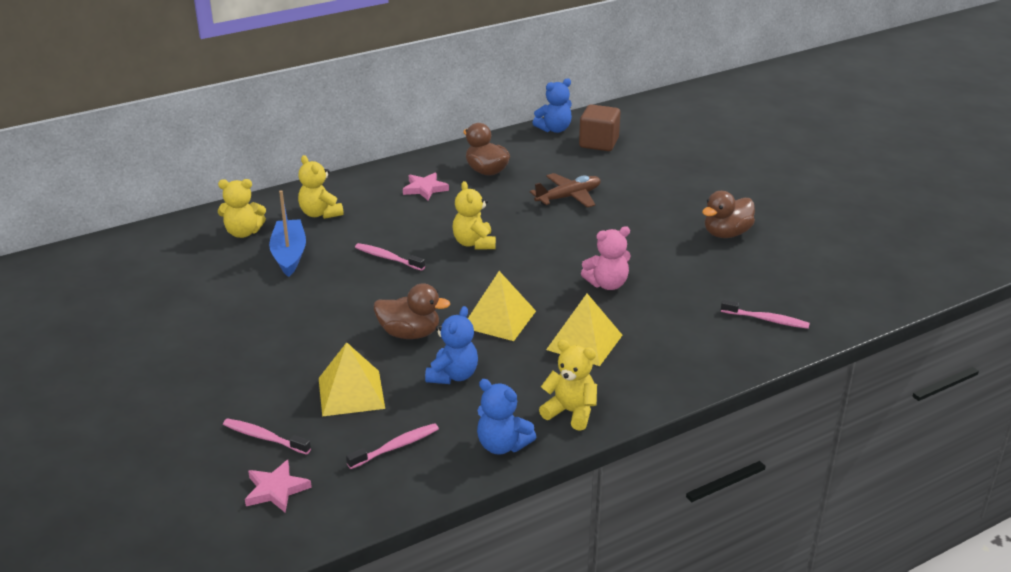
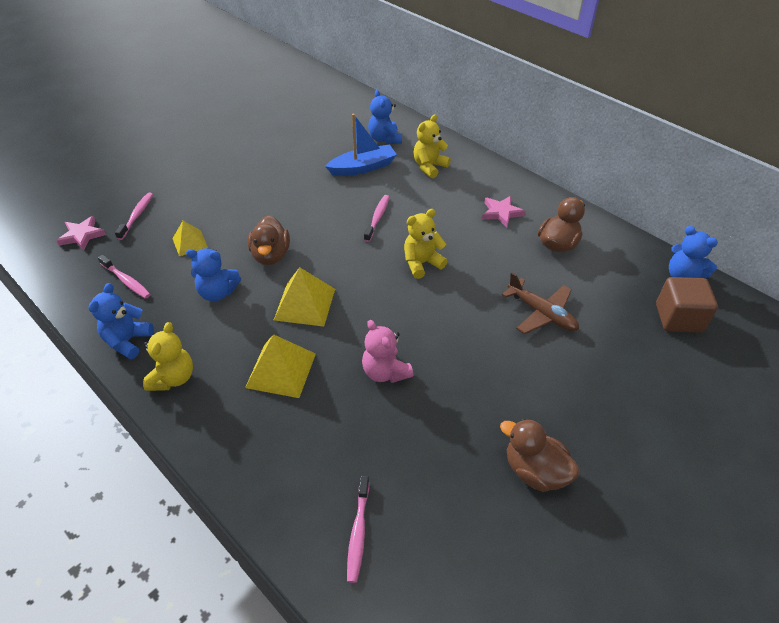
camera: 75 degrees right, 15 degrees up
(243, 233) = (384, 139): yellow teddy bear -> blue teddy bear
(351, 393) = (190, 243): yellow pyramid -> yellow pyramid, size x0.62

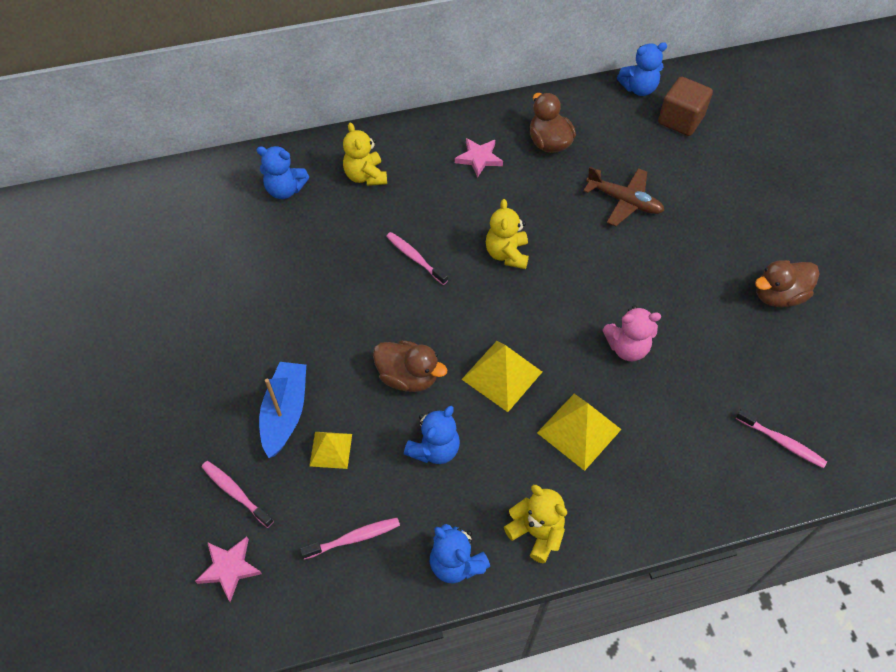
camera: 60 degrees left, 10 degrees up
(363, 167) = (321, 232): blue boat -> blue boat (285, 413)
(541, 313) = (624, 201): brown plane -> brown plane turned 45 degrees clockwise

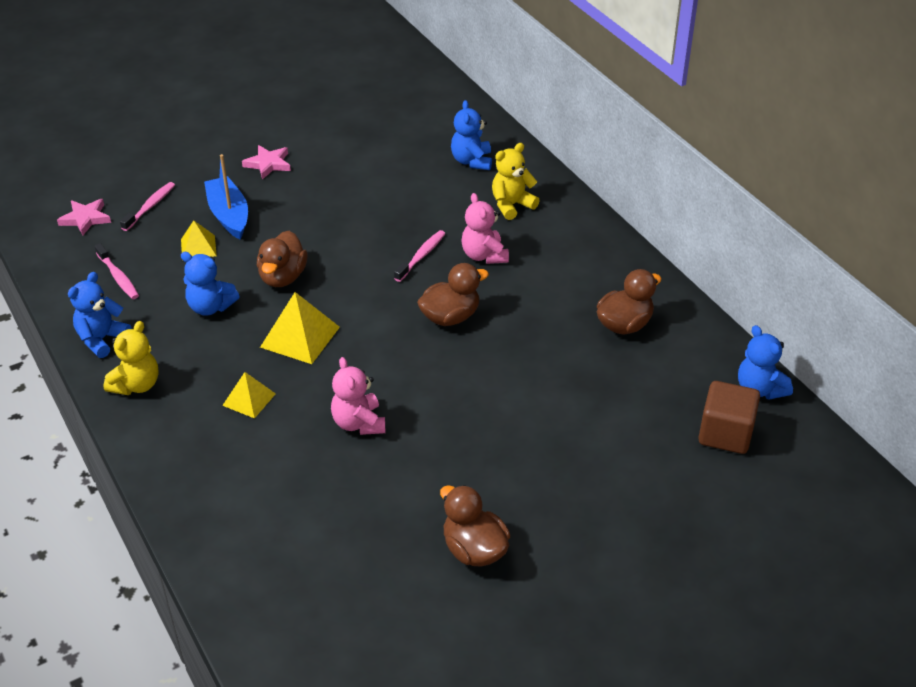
camera: 75 degrees right, 15 degrees down
(285, 413) = (229, 215): blue boat -> blue boat turned 105 degrees counterclockwise
(430, 212) = (484, 255): none -> pink teddy bear
(479, 158) = (573, 276): pink star -> pink star (268, 164)
(507, 254) = (450, 317): yellow teddy bear -> brown duck
(579, 431) = (249, 399): yellow pyramid -> yellow pyramid, size x0.62
(624, 201) = (563, 397): brown plane -> none
(782, 442) = (268, 564): pink toothbrush -> none

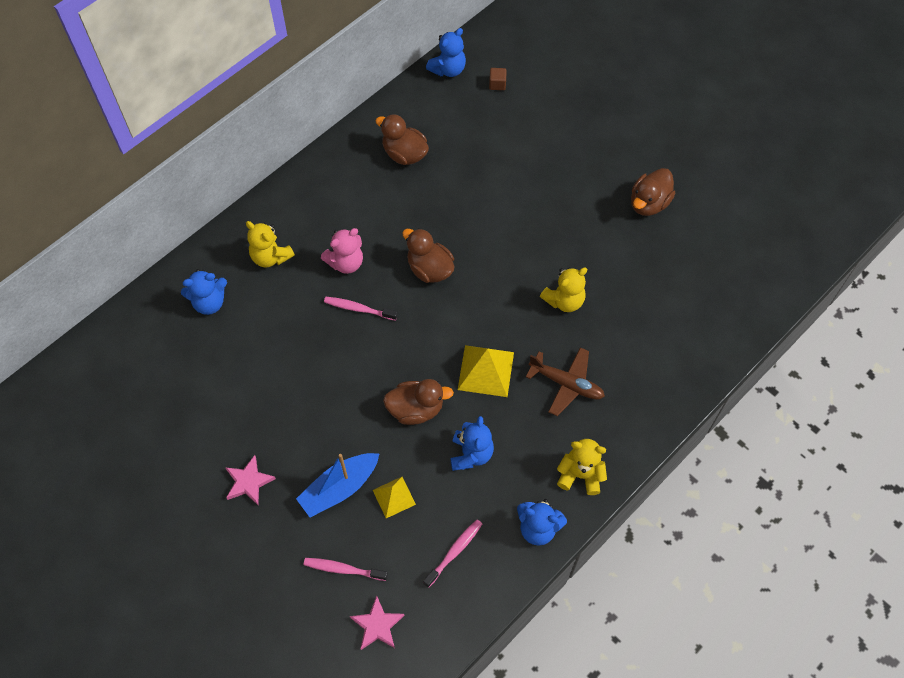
camera: 105 degrees left, 20 degrees up
(249, 399) = (566, 384): yellow pyramid -> brown plane
(359, 423) = (564, 300): pink teddy bear -> yellow teddy bear
(725, 434) = (497, 84): brown cube -> brown cube, size x0.48

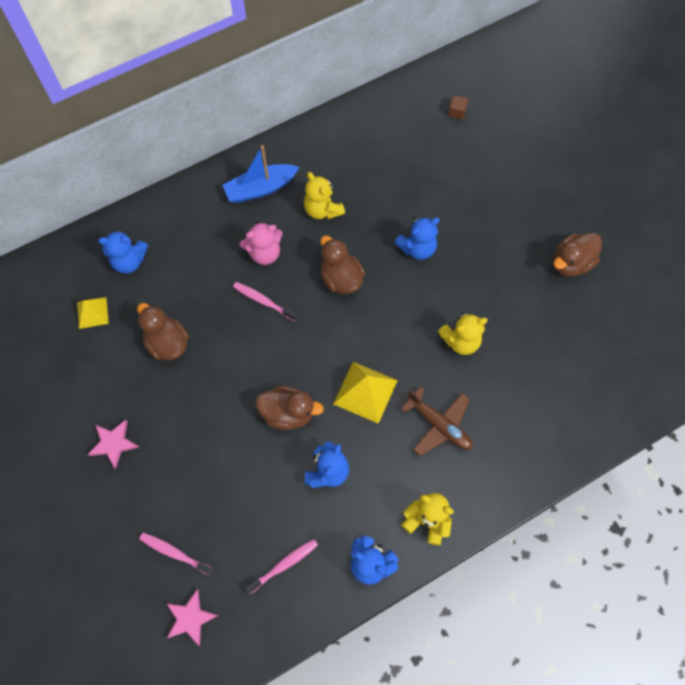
camera: 15 degrees right, 5 degrees up
(270, 257) = (197, 231): yellow teddy bear -> yellow teddy bear (322, 210)
(339, 488) = (194, 472): blue boat -> blue boat (260, 188)
(394, 497) = (242, 494): yellow pyramid -> yellow pyramid (92, 312)
(404, 154) = (349, 161): brown duck -> brown duck (167, 343)
(448, 69) = (414, 88): blue teddy bear -> blue teddy bear (417, 248)

